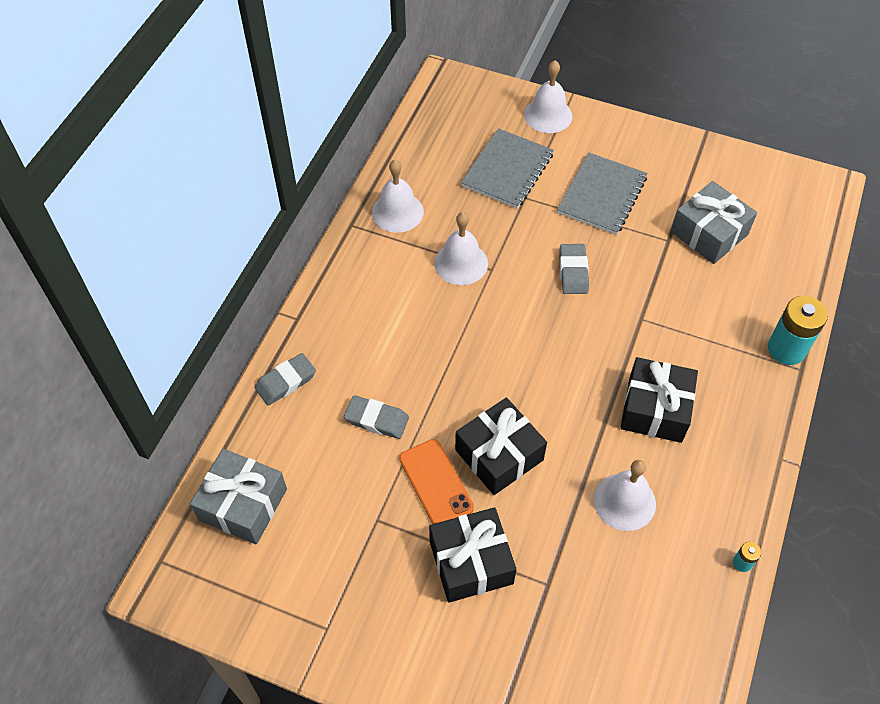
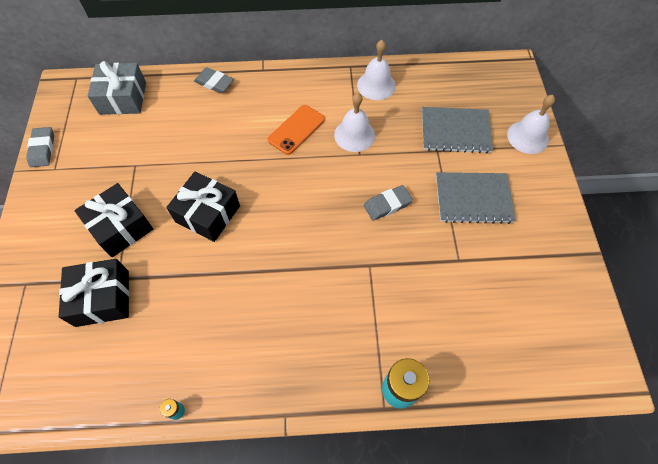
camera: 65 degrees right, 5 degrees up
(376, 419) = (207, 137): grey eraser -> grey eraser (42, 149)
(436, 483) = (172, 186): orange phone -> orange phone (296, 129)
(624, 501) = (200, 307): white bell -> none
(655, 409) = (290, 302): black gift -> black gift (102, 298)
(709, 233) = (486, 289): grey gift -> none

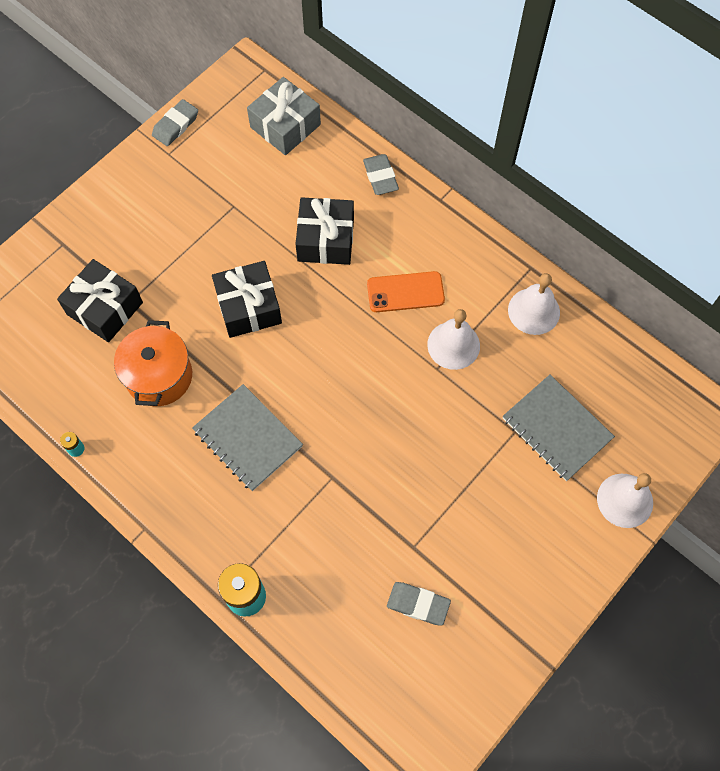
camera: 45 degrees right, 5 degrees up
(120, 227) = (171, 257): black gift -> black gift (325, 239)
(189, 307) = (159, 376): none -> orange pot
(387, 205) = (408, 439): grey eraser -> grey eraser (418, 604)
(473, 198) = (493, 507): grey notebook -> grey notebook (248, 438)

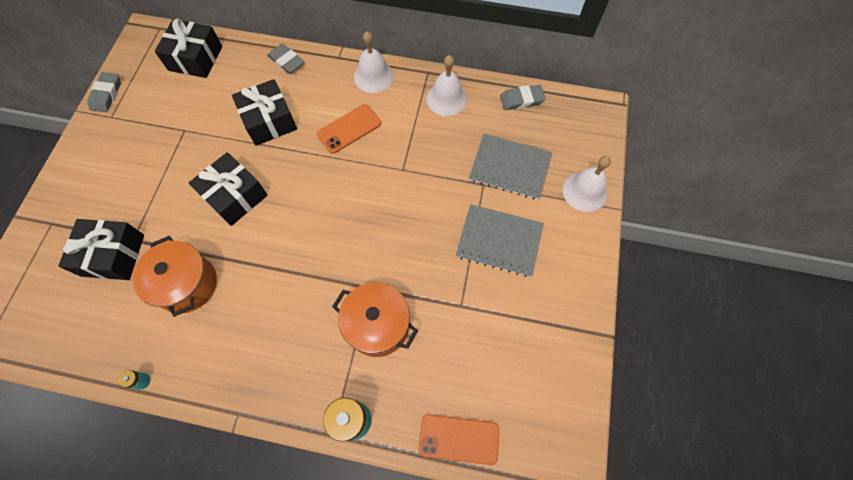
camera: 30 degrees left, 0 degrees up
(248, 438) = (287, 294): grey notebook -> grey notebook (499, 241)
(285, 126) = (195, 58): grey gift -> black gift
(319, 519) = (378, 325): none -> orange pot
(335, 672) = (458, 439): none -> orange phone
(418, 604) = (489, 347): grey eraser -> grey eraser (521, 100)
(453, 345) = (405, 148): white bell -> white bell (373, 76)

